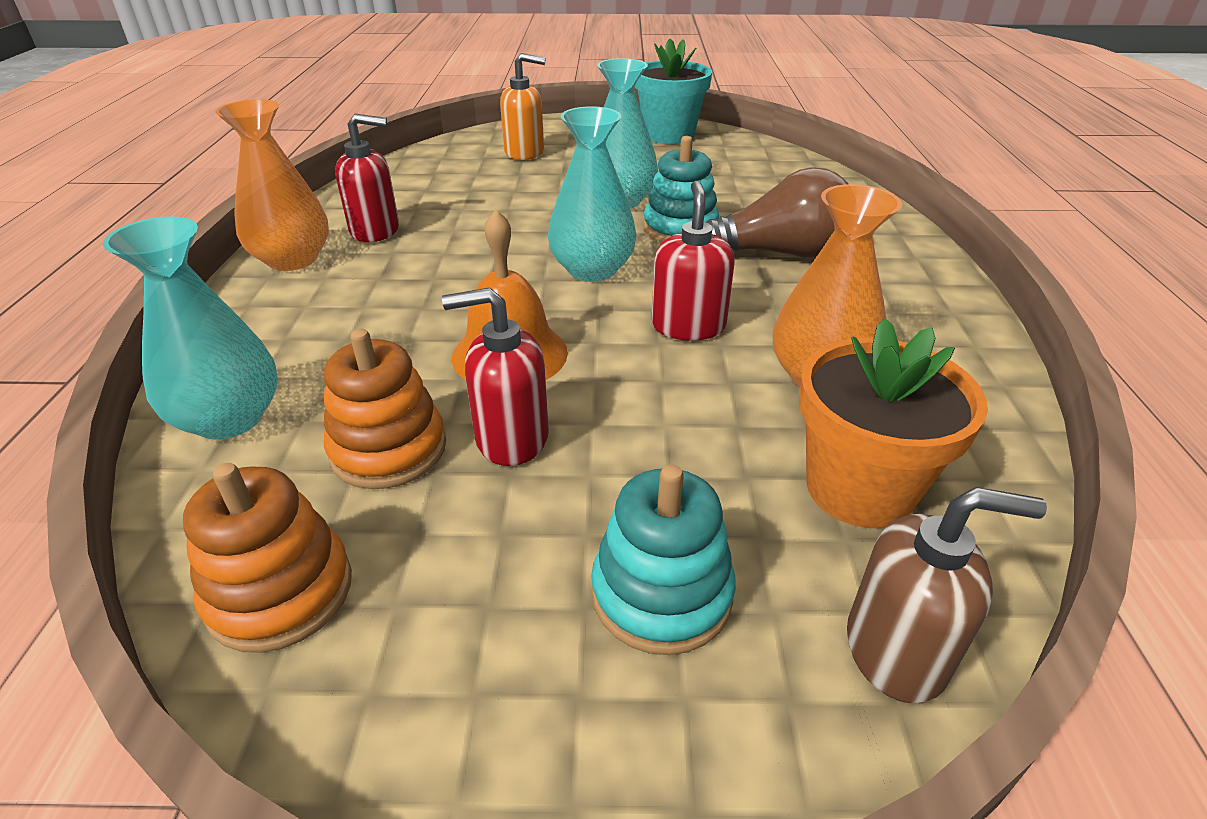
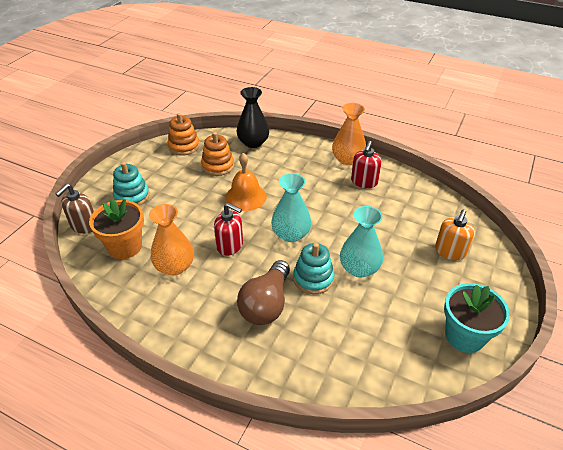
camera: 115 degrees right, 5 degrees up
(229, 418) = (253, 142): turquoise vase -> black vase
(511, 438) = (204, 187): red soap dispenser -> none

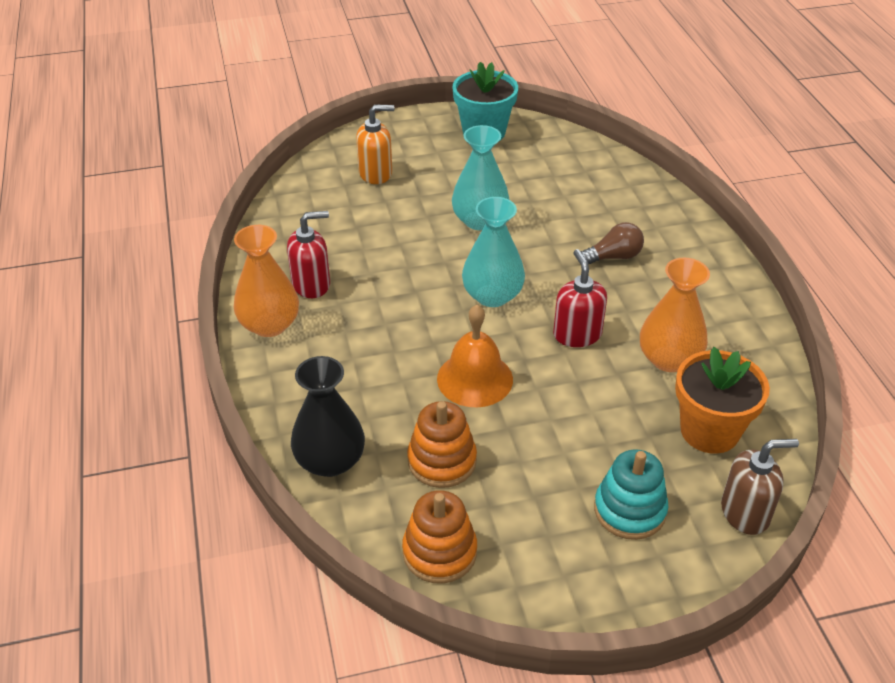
camera: 130 degrees left, 0 degrees up
(266, 304) = (613, 257): brown light bulb -> brown light bulb, size x0.60
(313, 278) = (536, 243): turquoise stacking toy -> none

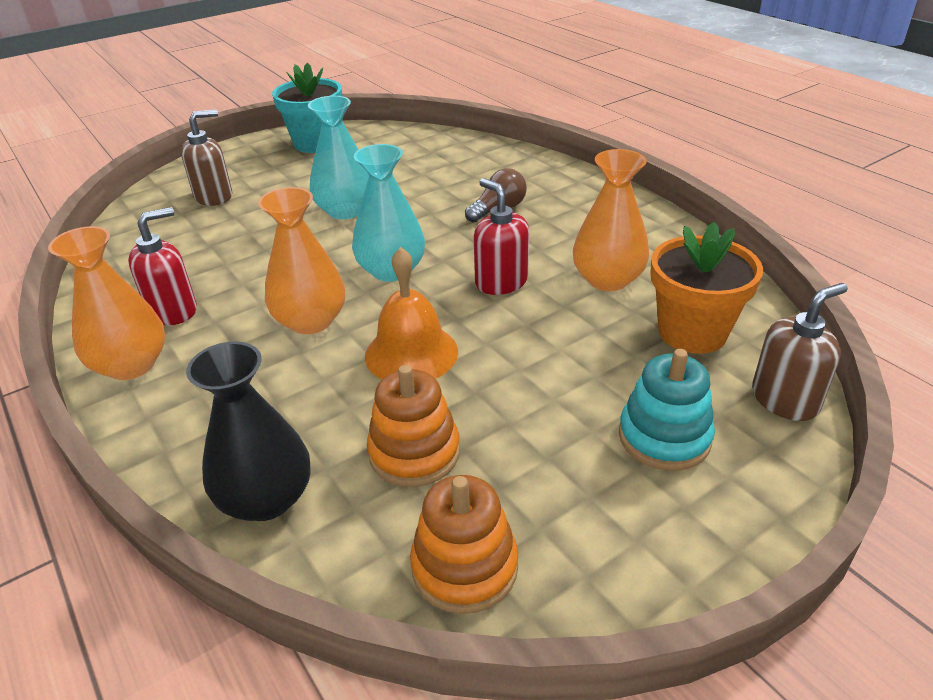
camera: 20 degrees left, 5 degrees down
(376, 173) = (214, 196): orange soap dispenser -> brown soap dispenser
(410, 325) = (310, 321): none -> orange vase

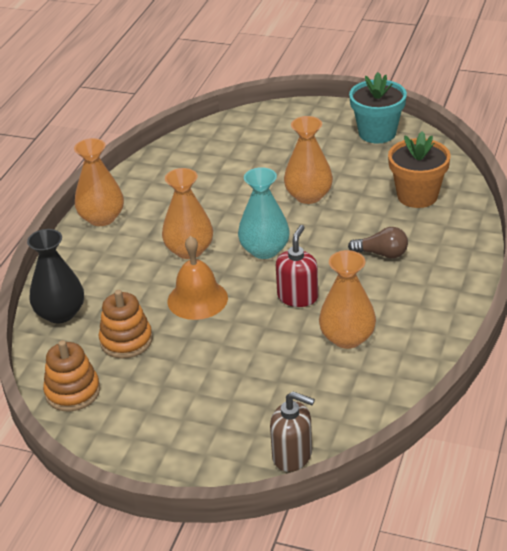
camera: 55 degrees right, 0 degrees up
(173, 311) = (152, 201): red soap dispenser -> none
(214, 196) = (267, 140): brown soap dispenser -> none
(345, 210) = (308, 196): turquoise vase -> orange vase
(664, 437) = (215, 420): turquoise stacking toy -> none
(692, 332) = (324, 395): orange flower pot -> orange flower pot (417, 196)

